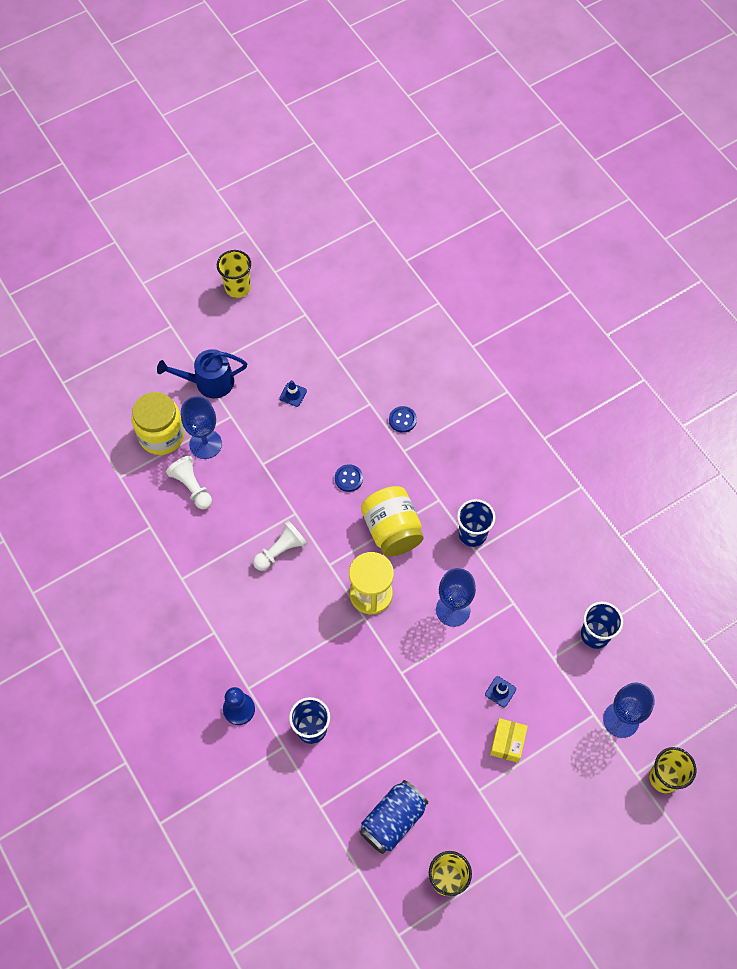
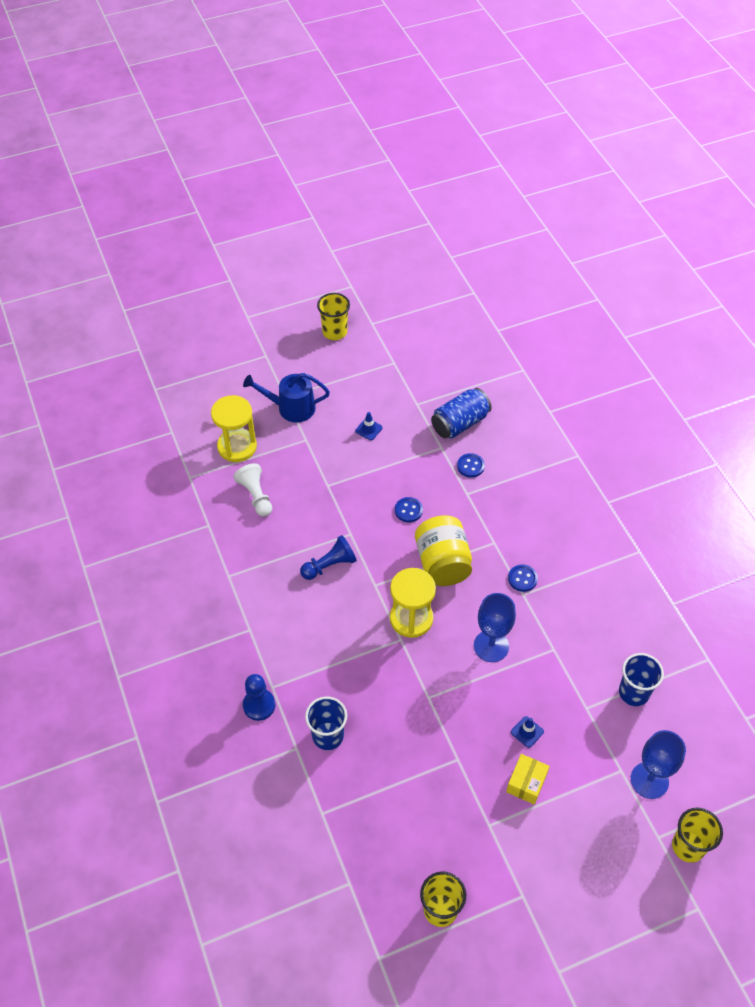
camera: 10 degrees right, 10 degrees down
(162, 435) = (237, 447): yellow jar -> yellow hourglass
(205, 444) = (276, 460): blue goblet -> none
(280, 551) = (329, 565): white pawn -> blue pawn
(393, 820) = (394, 839): blue can -> blue can (460, 423)
(472, 534) = (522, 579): blue cup -> blue button

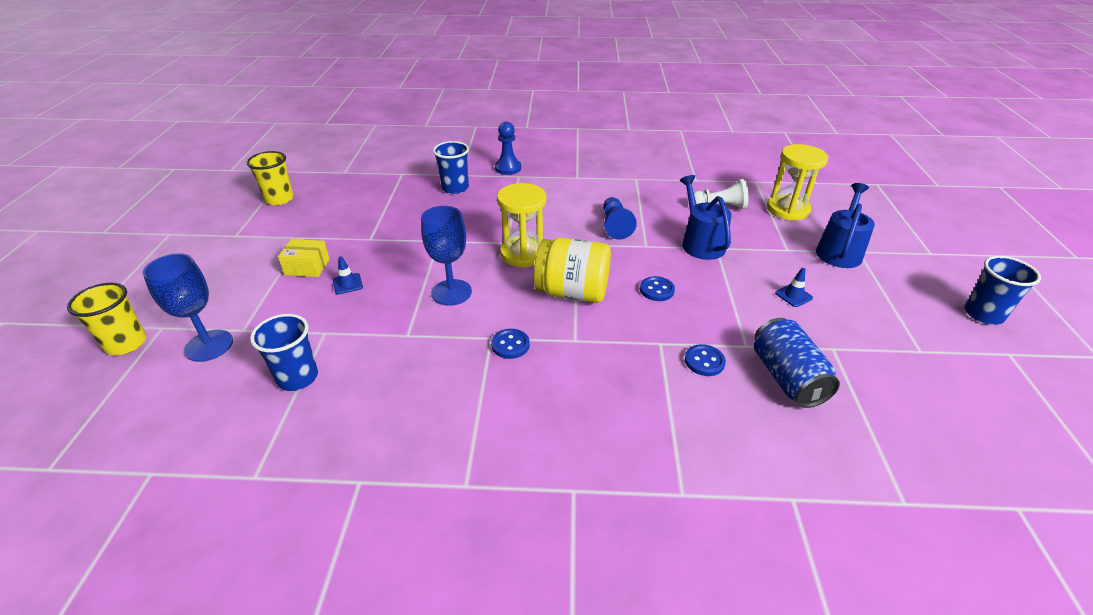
camera: 115 degrees right, 15 degrees down
(326, 497) = (701, 243): none -> blue watering can
(334, 332) = (983, 314): yellow cup -> blue cup
(526, 783) = (307, 267): yellow box -> yellow box turned 45 degrees counterclockwise

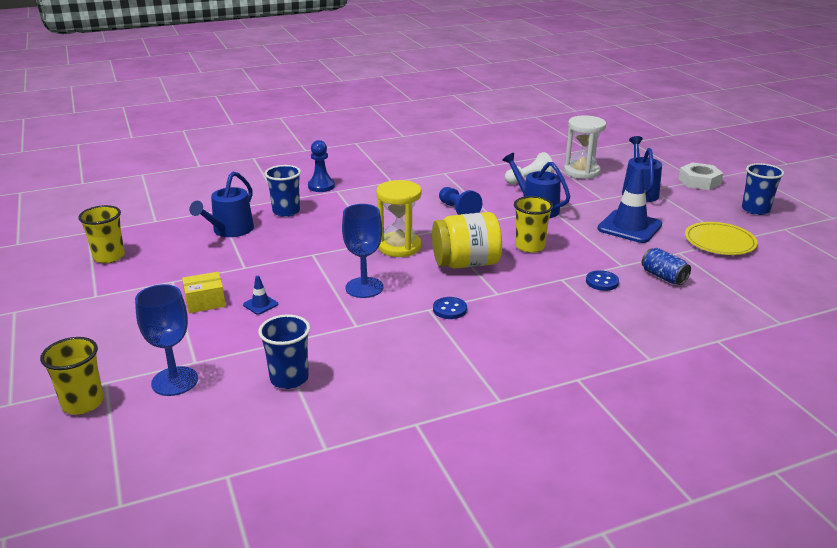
camera: 25 degrees left, 10 degrees down
(392, 196) = (230, 230): none -> blue watering can
(657, 290) = (530, 246): blue button -> yellow cup
(787, 209) = (581, 172): yellow hourglass -> white hourglass
(787, 378) = (663, 277): blue can -> blue can, size x0.65
(793, 295) = (629, 227): blue traffic cone -> blue traffic cone, size x2.28
(899, 348) = (719, 242): none -> yellow plate
(930, 255) = (699, 181): none -> white nut

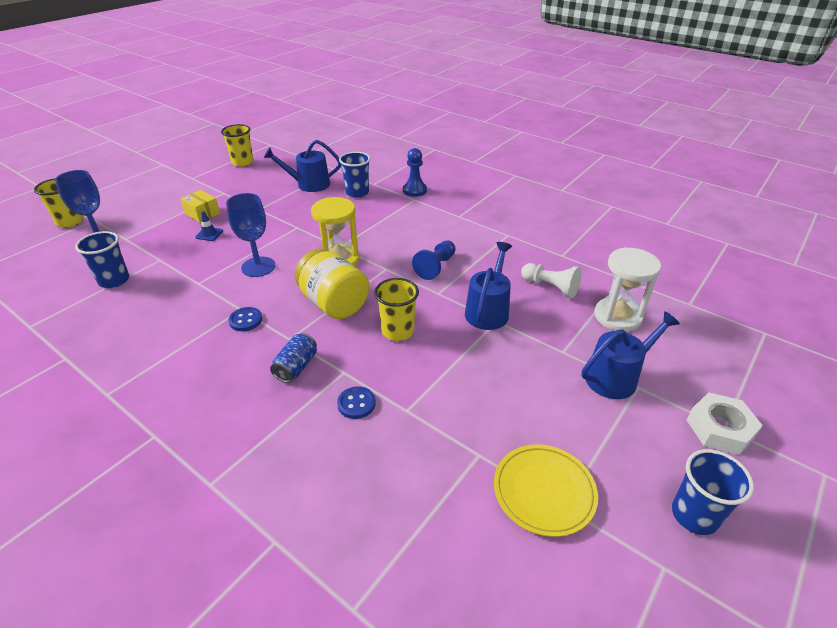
camera: 60 degrees right, 10 degrees up
(629, 227) = (509, 393): blue traffic cone -> none
(663, 277) = (403, 454): blue can -> blue can (296, 367)

